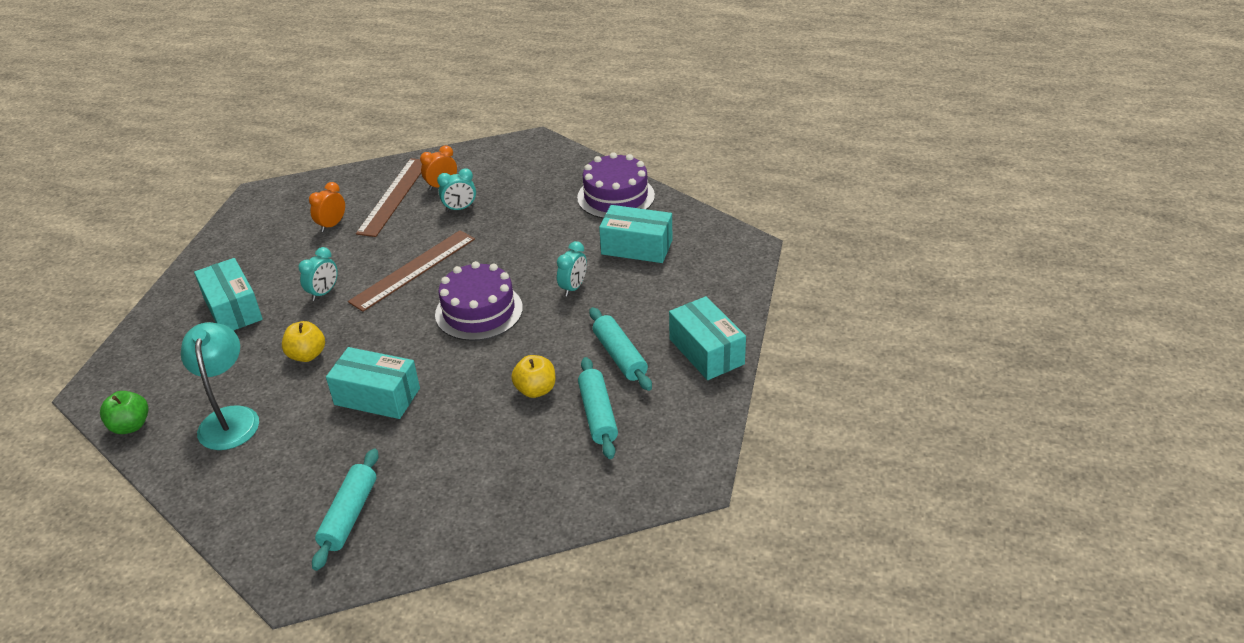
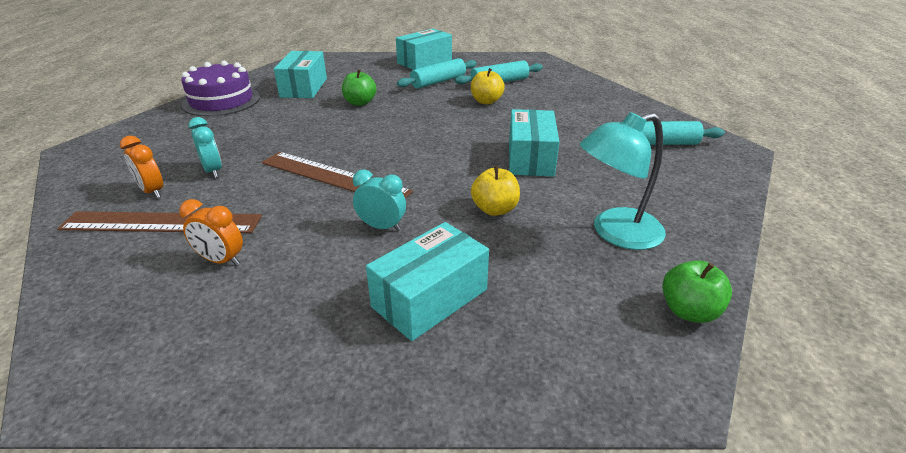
camera: 105 degrees left, 5 degrees down
(479, 311) = (398, 134): purple cake -> none
(573, 287) = (360, 103): turquoise clock -> green apple

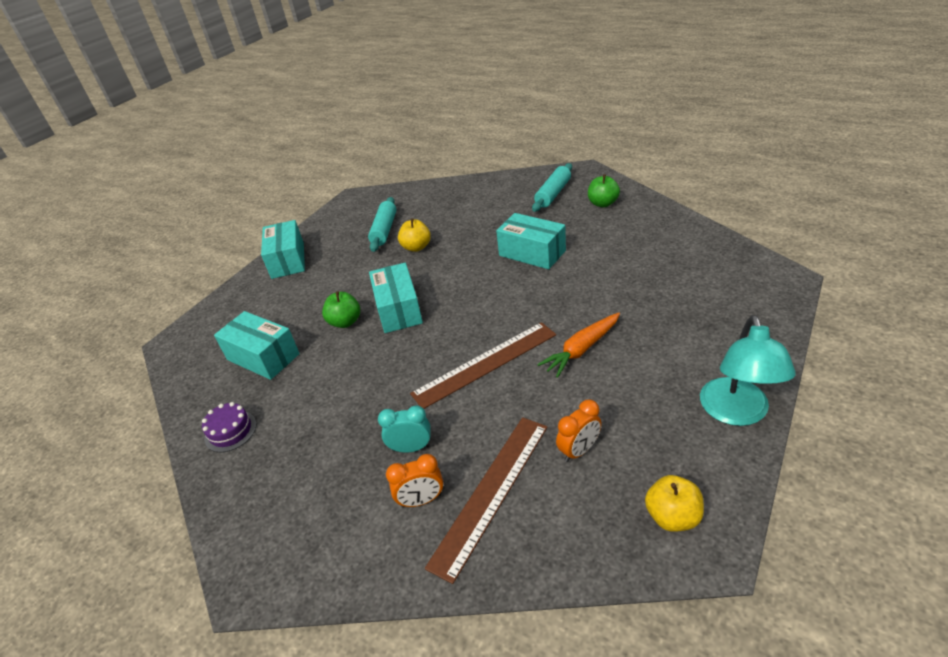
camera: 55 degrees left, 5 degrees up
(221, 101) = (230, 431): purple cake -> purple cake, size x0.54
(382, 227) = (582, 349): turquoise clock -> orange carrot
(430, 298) = (679, 343): turquoise box -> turquoise box (398, 309)
(438, 81) = (346, 263): turquoise rolling pin -> none
(495, 209) = (592, 289): yellow apple -> yellow apple (672, 516)
(615, 233) = (648, 248): turquoise lamp -> turquoise lamp (736, 413)
(688, 311) = (731, 250): green apple -> green apple (603, 203)

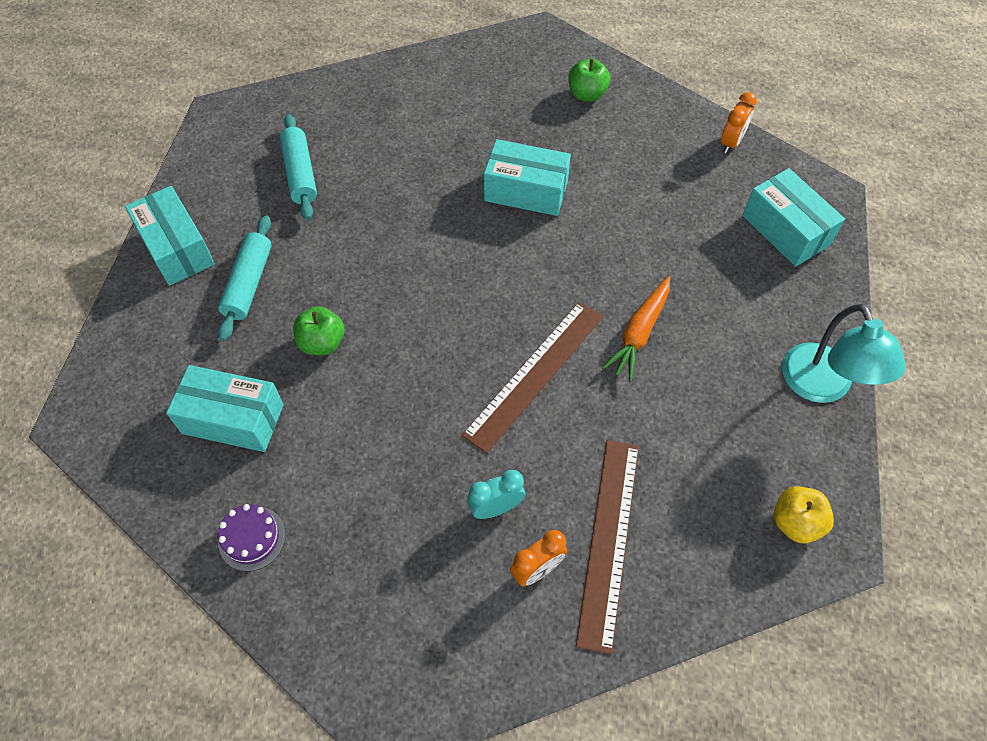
camera: 25 degrees left, 20 degrees up
(398, 309) = (387, 310): turquoise box -> turquoise box (785, 230)
(416, 247) = (363, 200): yellow apple -> none
(553, 194) = (515, 82): turquoise rolling pin -> turquoise rolling pin (249, 283)
(579, 450) = (681, 468): orange clock -> orange clock (731, 143)

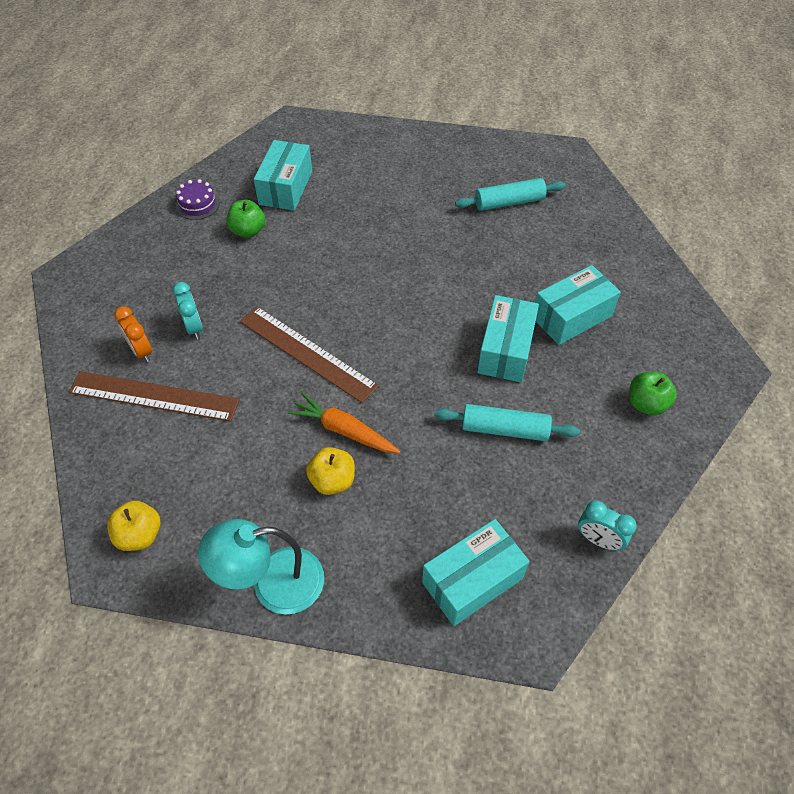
camera: 90 degrees right, 5 degrees down
(177, 248) = (430, 146): turquoise box -> turquoise box (571, 317)
(249, 283) = (398, 184): turquoise rolling pin -> turquoise rolling pin (504, 429)
(322, 343) = (344, 226): green apple -> green apple (248, 231)
(701, 341) = (332, 480): none -> yellow apple
(731, 143) = (598, 540): orange clock -> turquoise clock

